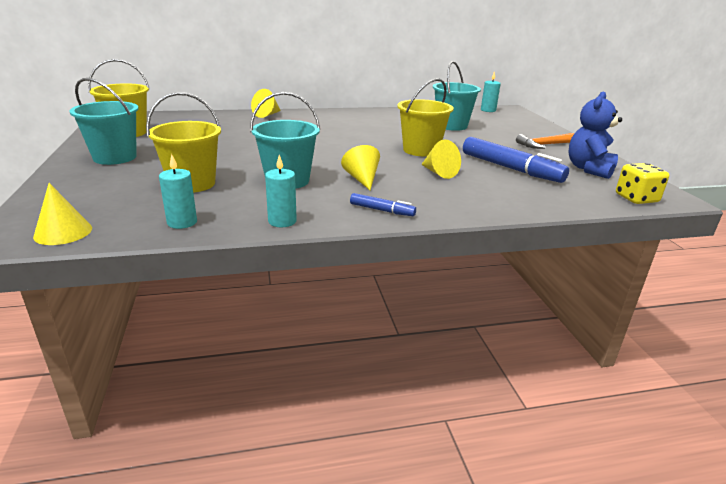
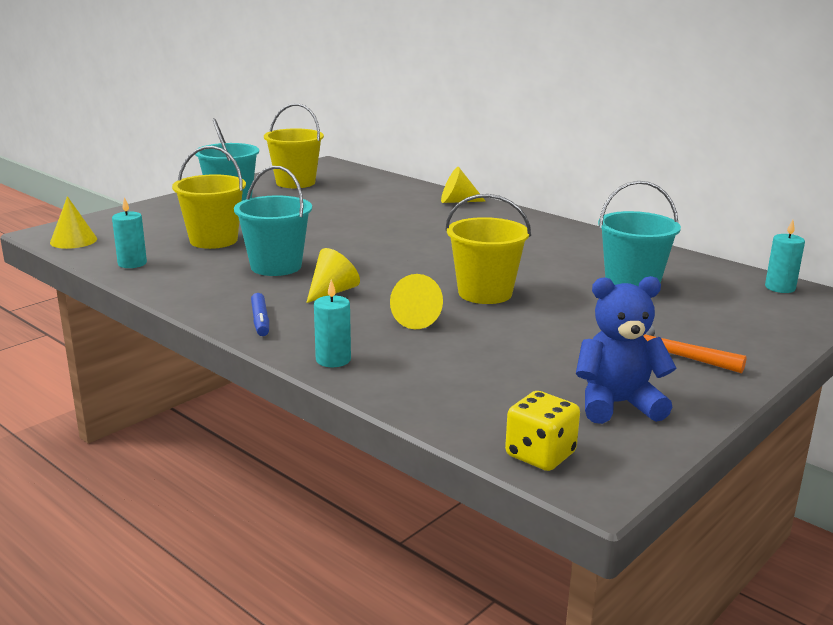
camera: 55 degrees right, 5 degrees down
(282, 221) = (179, 292): turquoise candle -> turquoise candle (333, 360)
(510, 168) = (513, 353): blue marker -> none

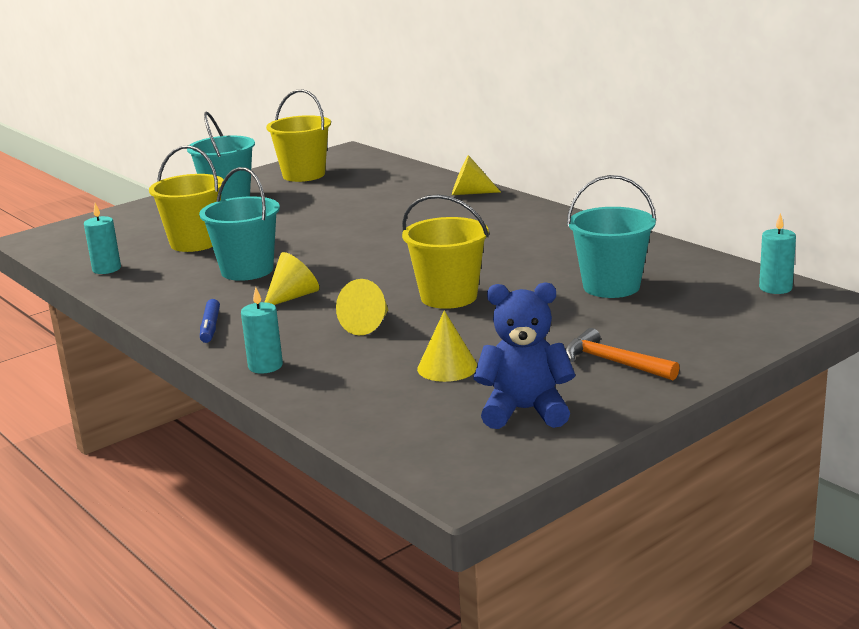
camera: 10 degrees right, 0 degrees up
(73, 240) = (57, 245): yellow cone -> yellow cone (447, 367)
(540, 455) = (423, 457): yellow dice -> none

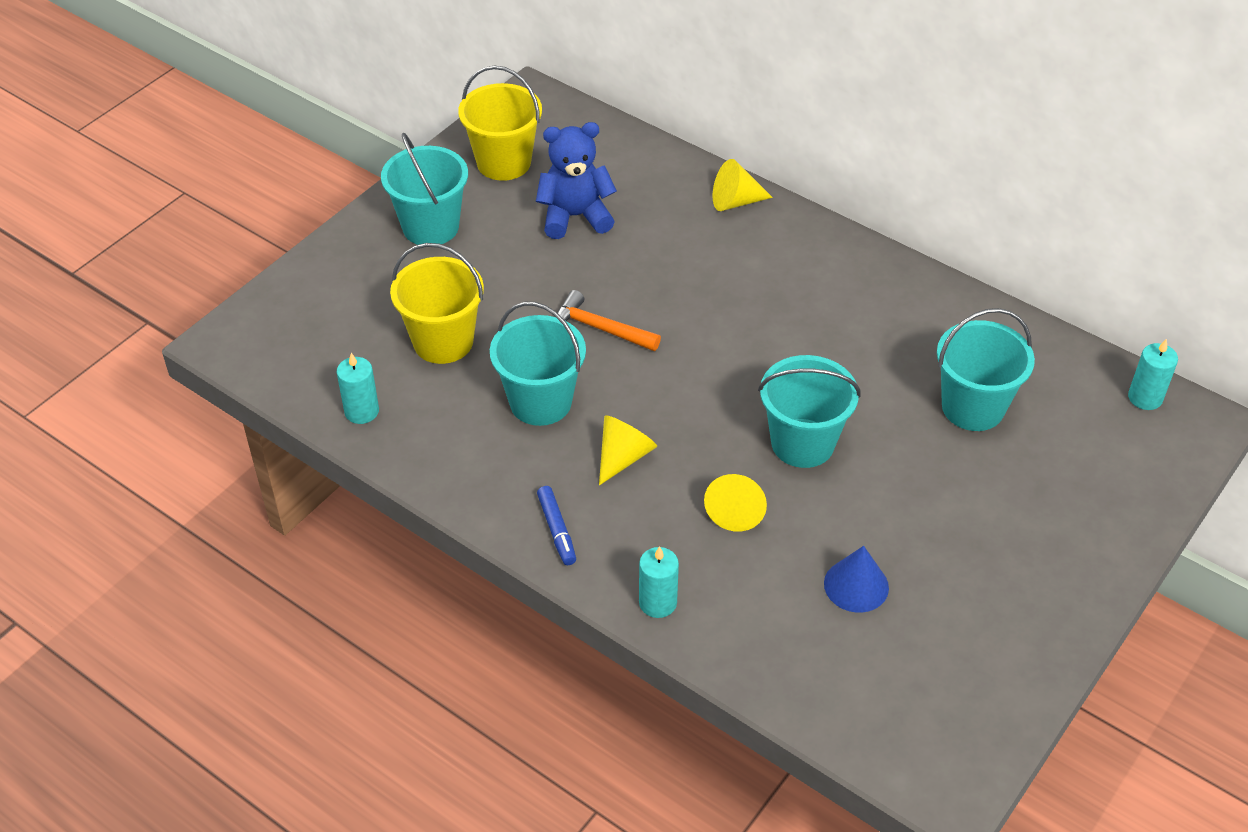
camera: 15 degrees left, 25 degrees up
(447, 367) = (856, 585): yellow cone -> blue cone
(448, 297) = (802, 443): yellow bucket -> turquoise bucket
(525, 411) = (965, 657): blue teddy bear -> blue teddy bear (575, 216)
(613, 362) = (1024, 559): orange hammer -> orange hammer (600, 328)

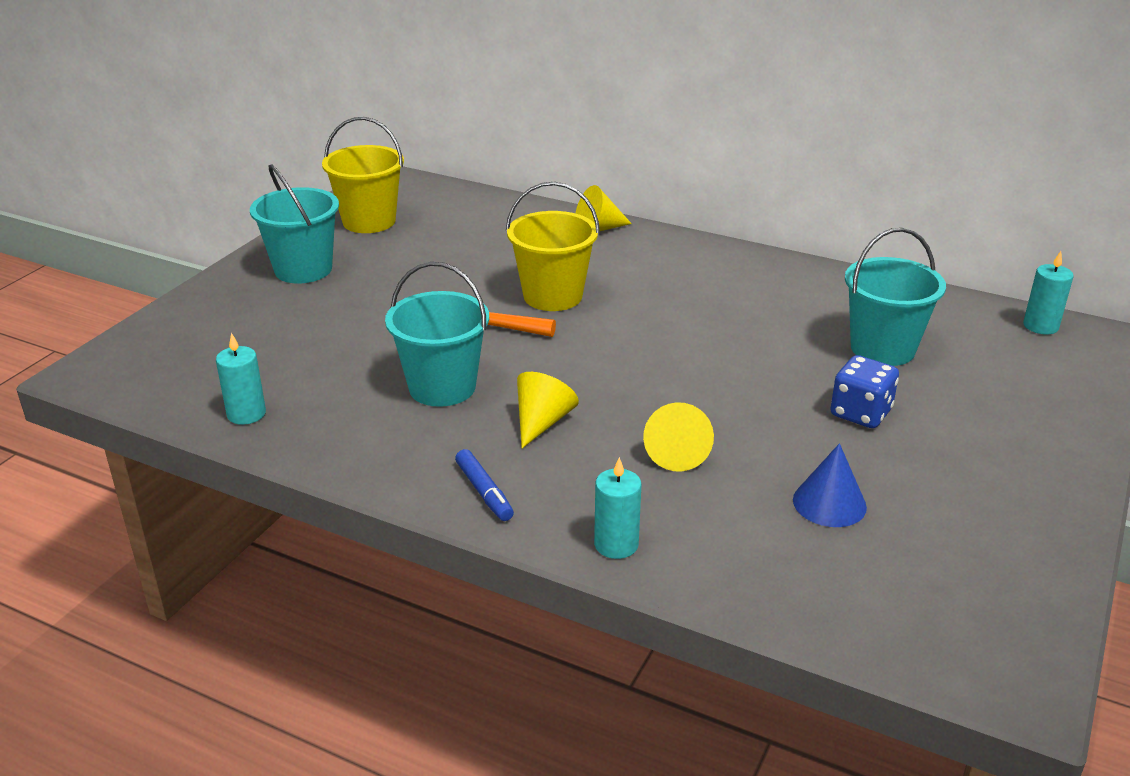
camera: 10 degrees left, 15 degrees down
(443, 341) = (329, 351): yellow bucket -> yellow bucket (553, 296)
(575, 216) = (446, 251): blue teddy bear -> none
(802, 443) = (726, 392): turquoise bucket -> none
(921, 486) = (860, 413): none -> blue dice

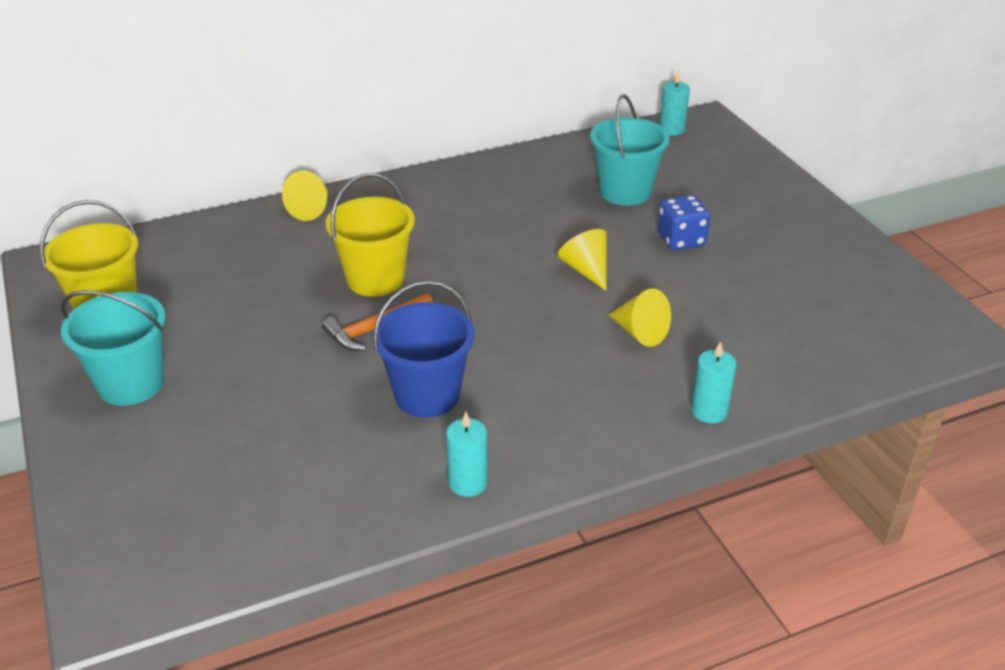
camera: 50 degrees left, 5 degrees up
(246, 414) = (324, 522): turquoise candle -> turquoise candle (467, 482)
(442, 387) = (427, 395): turquoise bucket -> blue bucket
(484, 492) = (586, 441): blue marker -> none
(542, 422) = (534, 370): yellow cone -> yellow cone (586, 270)
(829, 503) = (756, 304): blue cone -> none

